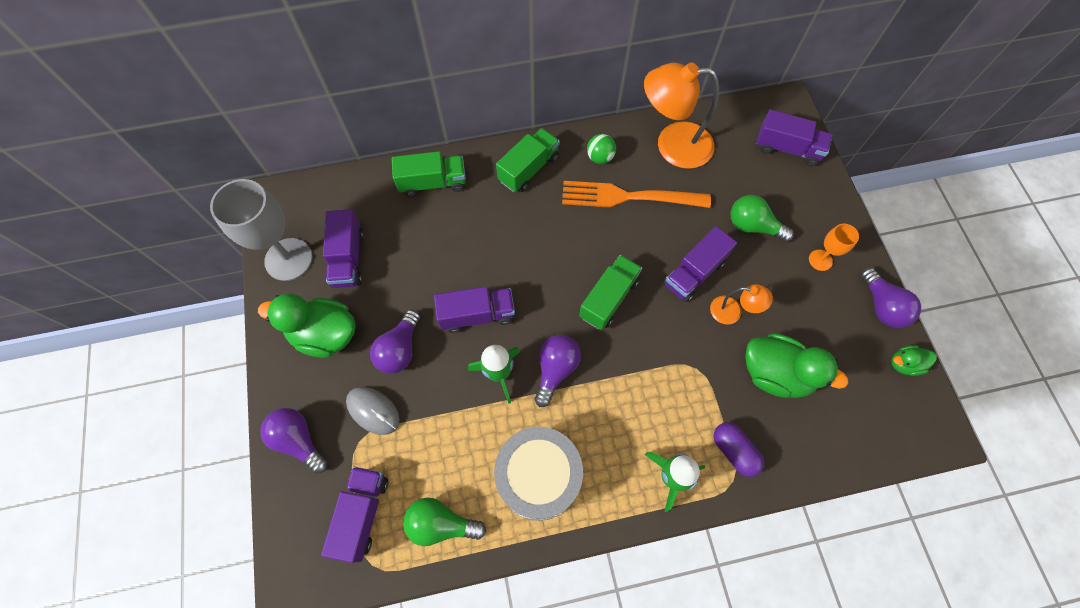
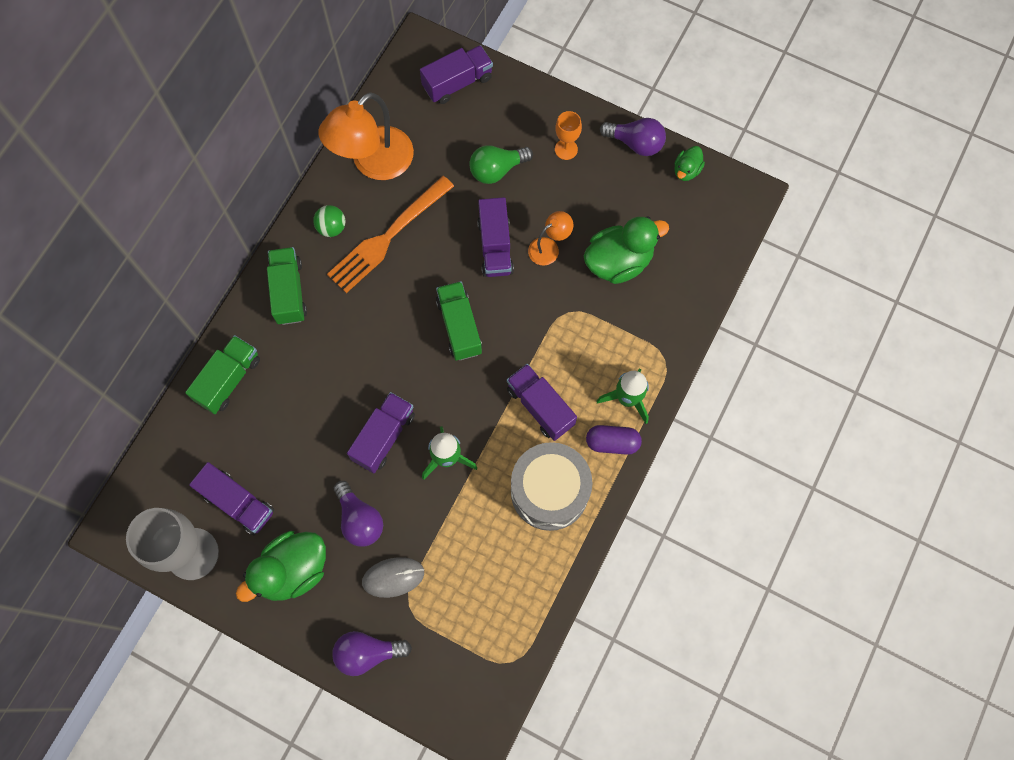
camera: 50 degrees left, 5 degrees up
(362, 514) = (468, 643): purple truck -> purple truck (540, 407)
(441, 524) = (524, 589): green light bulb -> none
(555, 369) = (480, 413): purple light bulb -> none
(734, 451) = (646, 340): purple capsule -> purple capsule (612, 443)

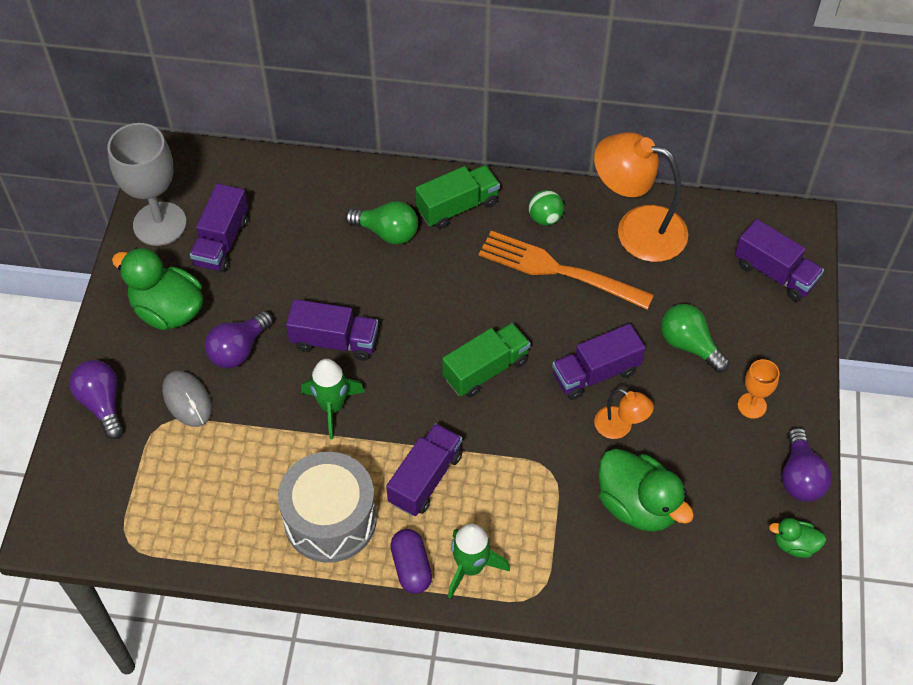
camera: 70 degrees right, 15 degrees down
(228, 379) = (344, 190): green truck -> none
(290, 358) = (387, 232): none -> green light bulb

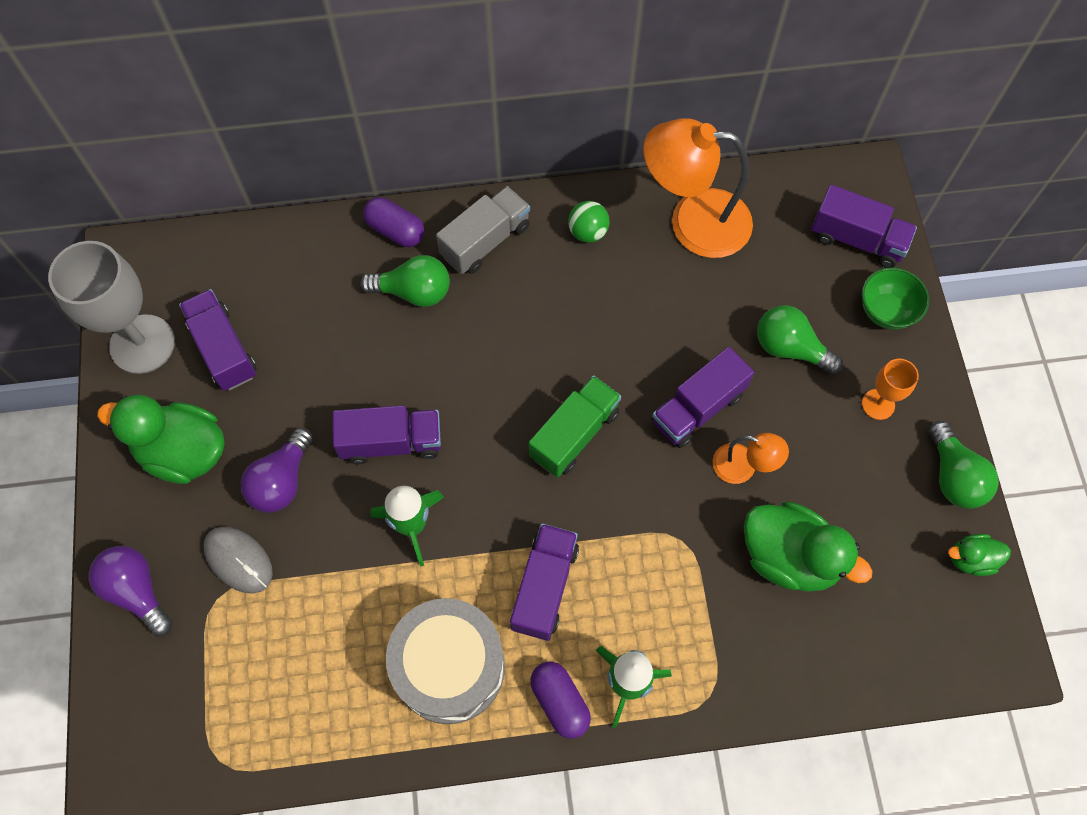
camera: 15 degrees left, 10 degrees up
(222, 242) = (223, 349): purple truck -> purple truck turned 150 degrees clockwise
(386, 183) = (395, 230): none -> purple capsule
(457, 207) = (485, 241): green truck -> grey truck
(558, 270) = (621, 292): orange fork -> none
(782, 335) = (886, 311): none -> green bowl
(800, 477) = (953, 476): purple light bulb -> green light bulb

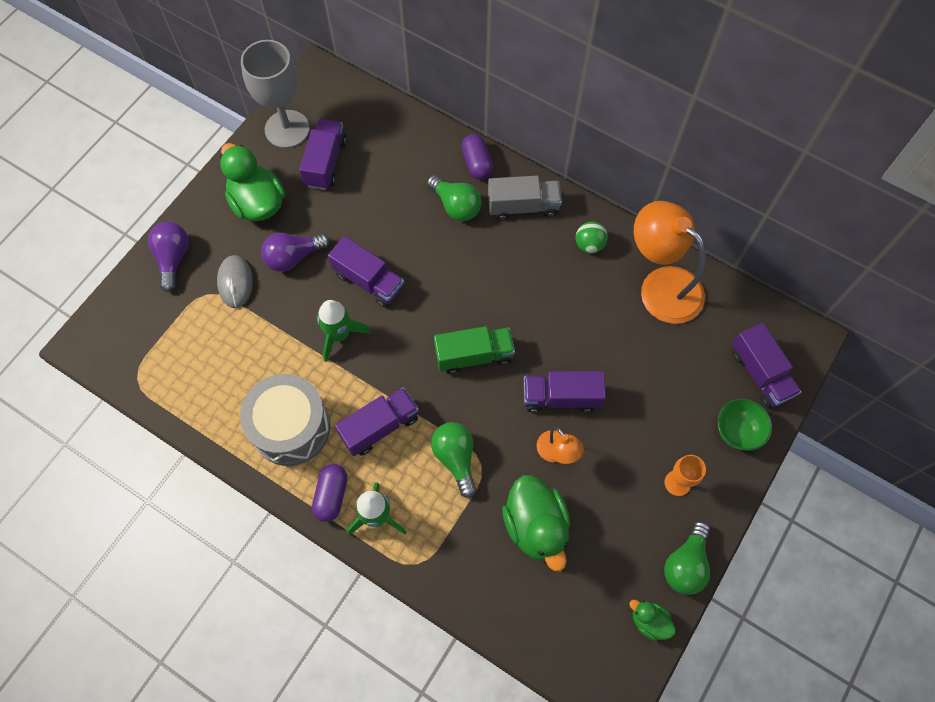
camera: 40 degrees right, 0 degrees up
(790, 348) = (652, 406): green light bulb -> green light bulb (456, 458)

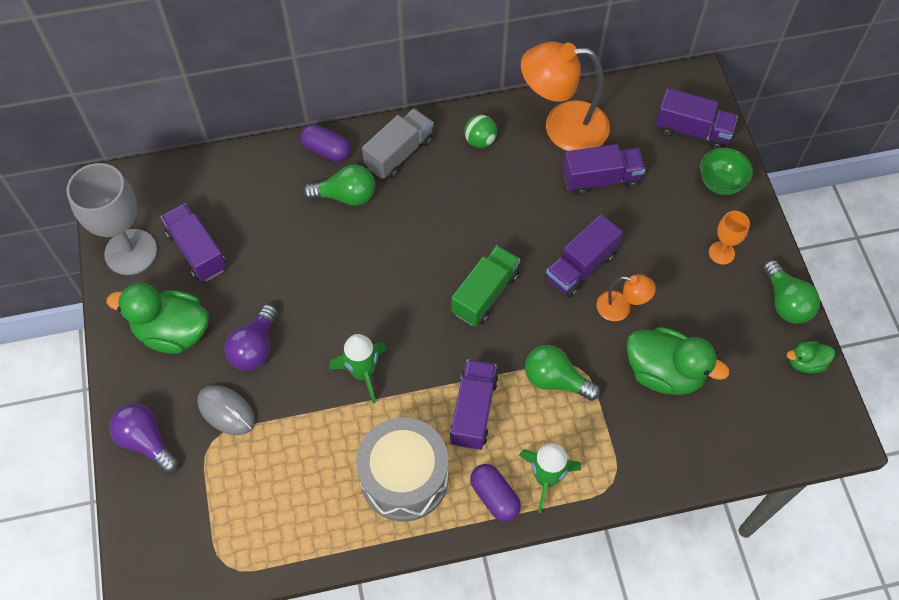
camera: 45 degrees left, 5 degrees down
(369, 281) = (340, 311): purple truck -> purple truck (600, 179)

